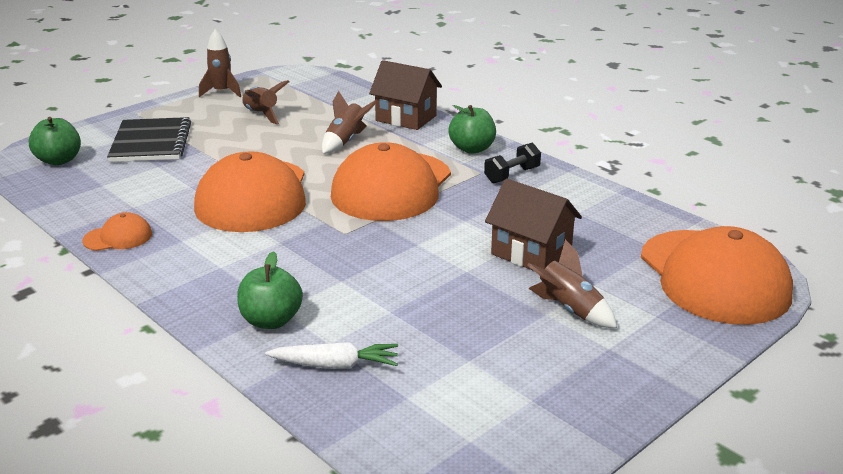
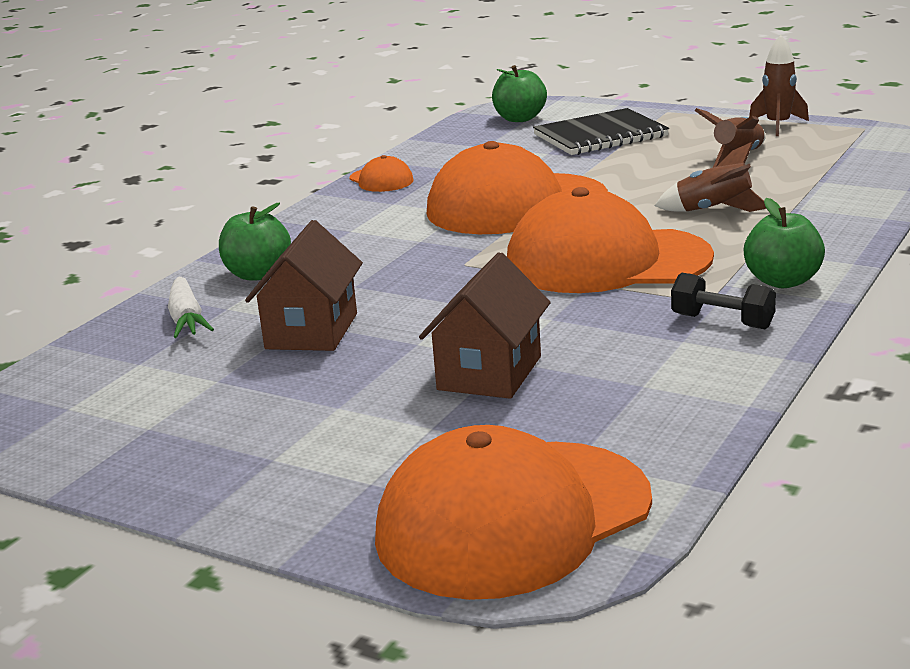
camera: 75 degrees right, 5 degrees down
(406, 118) = (835, 224): brown house -> brown house (311, 331)
(569, 309) = (355, 420): brown rocket -> none

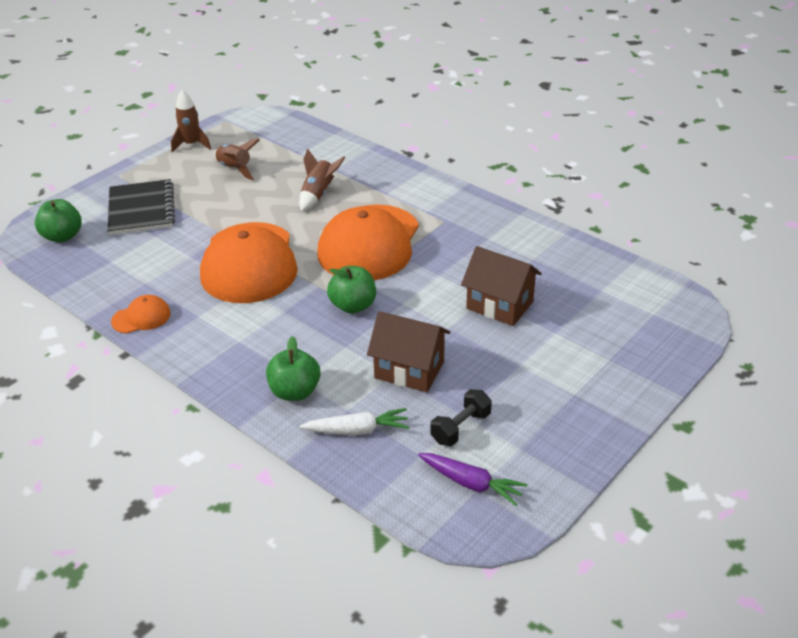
camera: 80 degrees left, 15 degrees up
(81, 402) = (471, 483): none -> purple carrot
(513, 519) = (652, 316): orange cap -> none
(722, 321) = (472, 222): black dumbbell -> black dumbbell (460, 428)
(783, 281) = (432, 195): green apple -> green apple (353, 306)

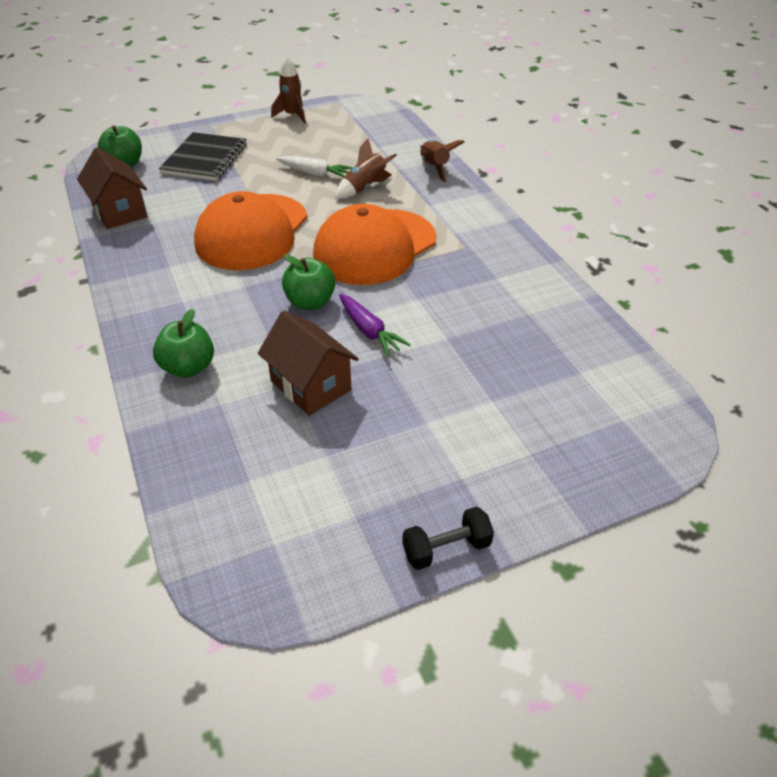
camera: 25 degrees right, 5 degrees up
(141, 317) = (123, 252): orange cap -> none
(235, 169) = (310, 146): brown rocket -> brown rocket (434, 168)
(357, 430) = (211, 429): white carrot -> white carrot (315, 173)
(460, 428) = (312, 467): black dumbbell -> black dumbbell (446, 549)
(471, 483) = (273, 534): purple carrot -> purple carrot (369, 331)
(499, 305) = (455, 351): brown house -> brown house (120, 212)

